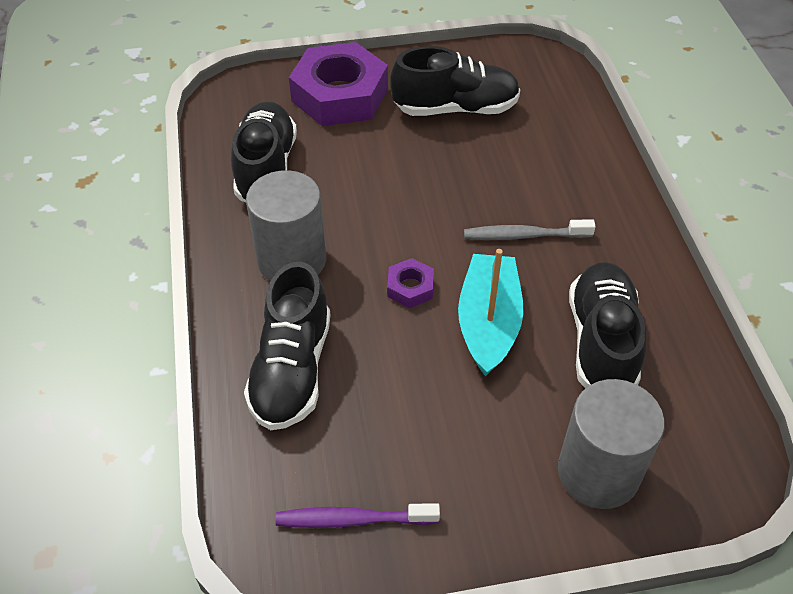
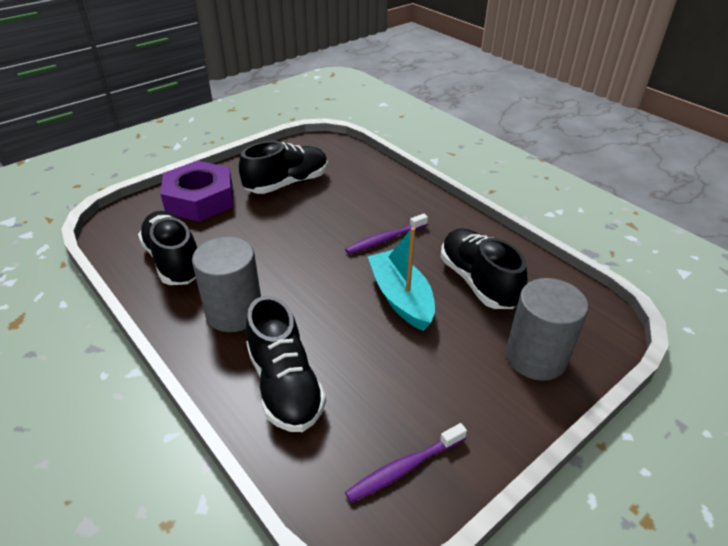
camera: 30 degrees left, 10 degrees down
(410, 287) = (333, 297): purple nut -> none
(524, 235) = (384, 239): grey toothbrush -> purple toothbrush

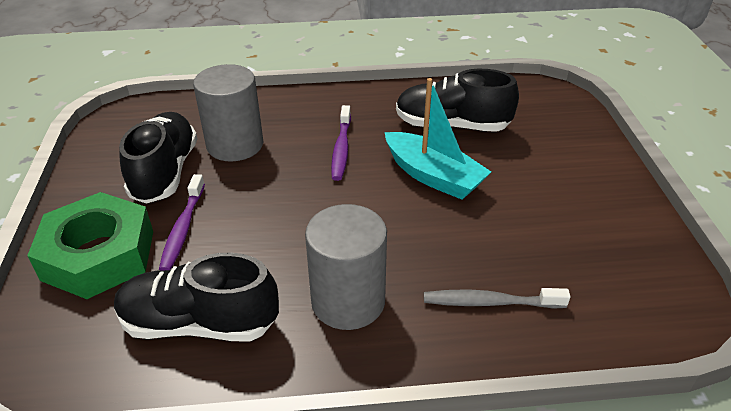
camera: 55 degrees left, 0 degrees up
(200, 199) = (98, 255): purple nut -> green nut
(285, 385) = (490, 302): black shoe -> grey toothbrush
(401, 298) = (433, 176): turquoise boat -> turquoise boat turned 150 degrees counterclockwise
(404, 468) = (635, 265): purple toothbrush -> purple toothbrush (183, 229)
(536, 357) = (561, 140): grey cylinder -> grey cylinder (235, 145)

